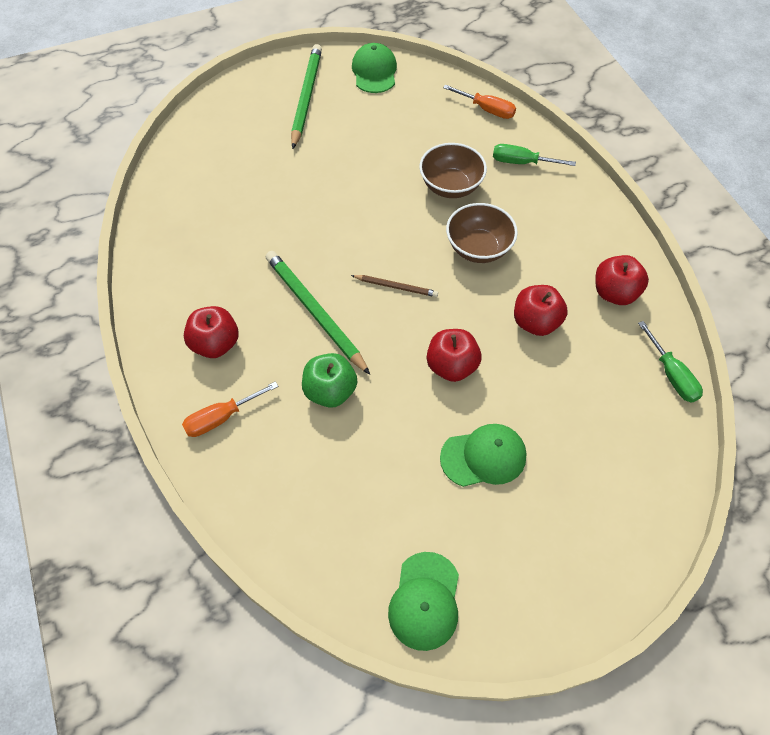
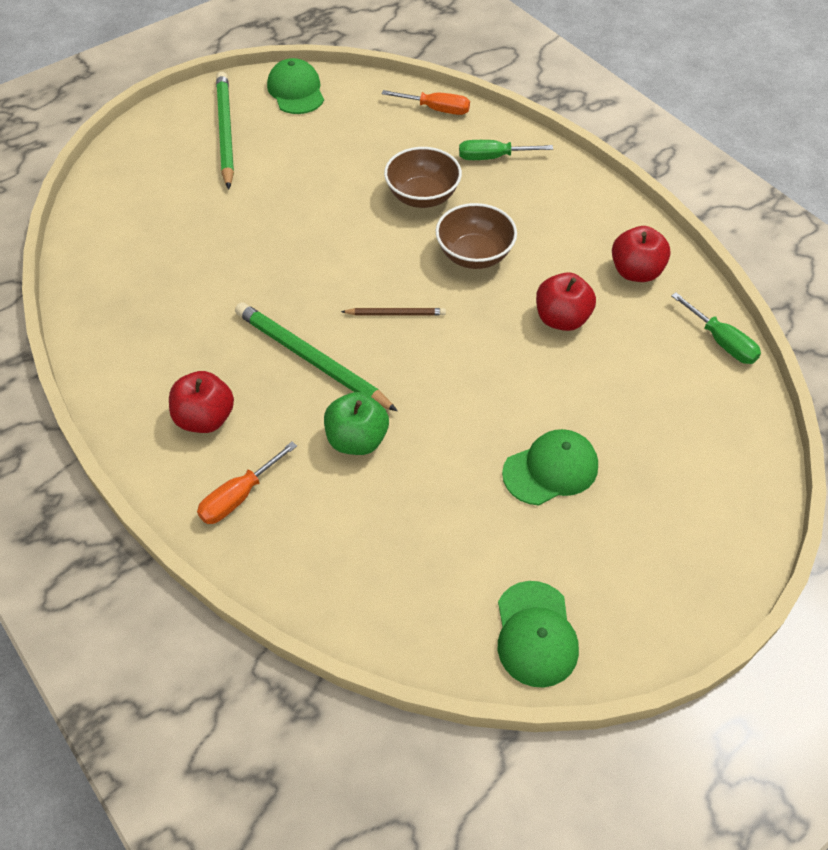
camera: 15 degrees left, 5 degrees down
(451, 366) = (485, 384): red apple -> none

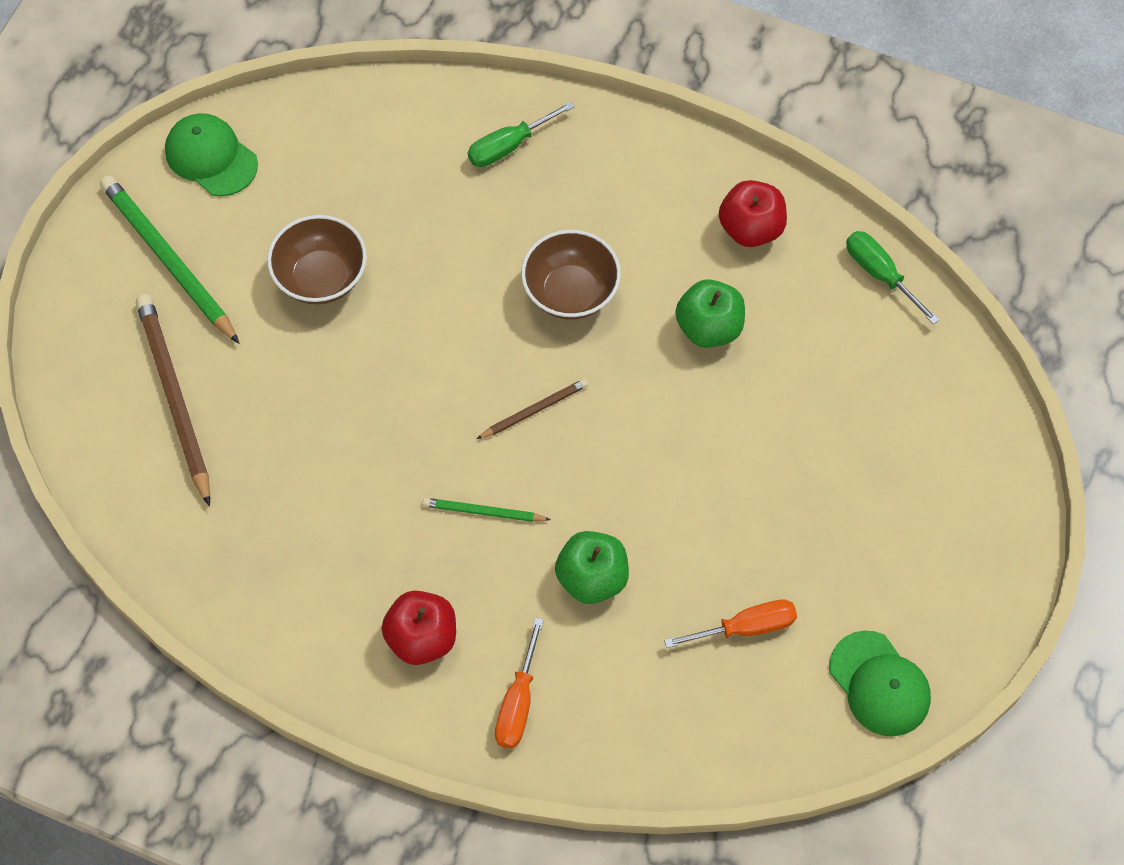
camera: 30 degrees left, 10 degrees up
(165, 204) = (174, 398): none -> brown pencil
(311, 360) = (483, 512): green pencil -> green pencil, size x0.51
(422, 196) = (464, 240): brown bowl -> brown bowl (321, 277)
(436, 109) = (400, 105): orange screwdriver -> orange screwdriver (745, 628)
(551, 469) = (797, 509): green cap -> none
(561, 319) = (709, 328): red apple -> green apple
(721, 342) = (880, 274): green screwdriver -> green screwdriver turned 150 degrees counterclockwise

